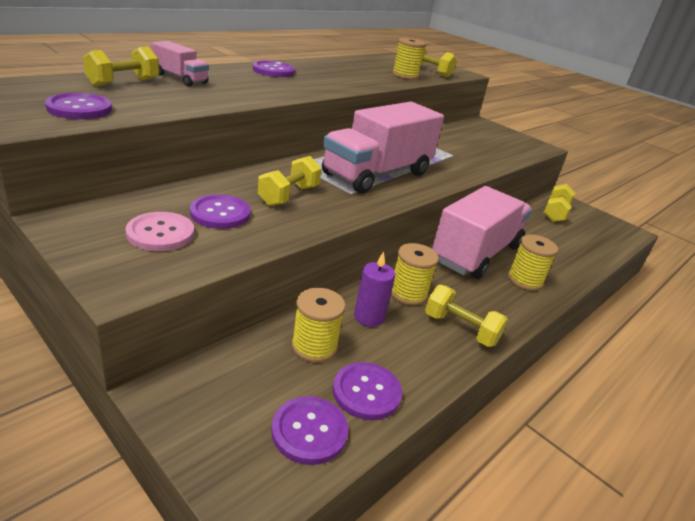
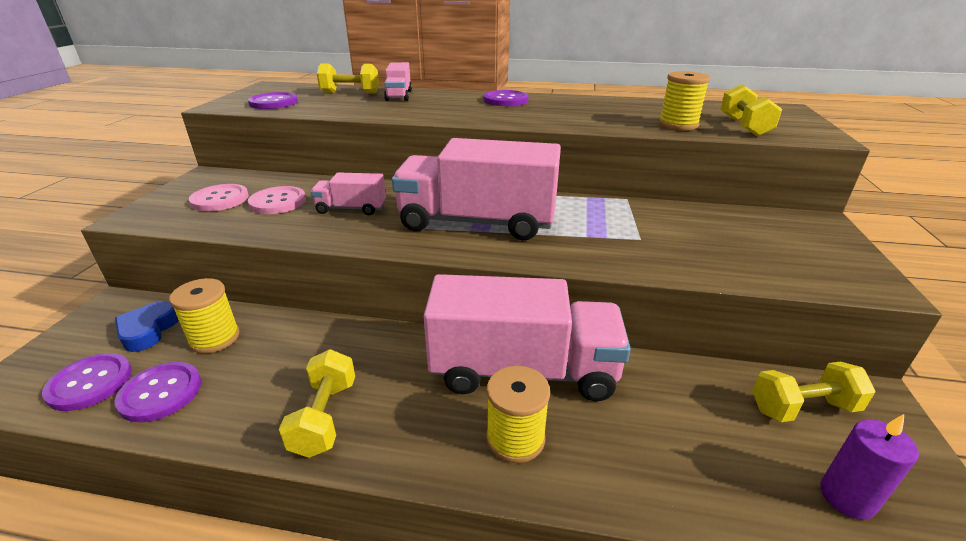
camera: 60 degrees right, 0 degrees up
(220, 213) = (278, 202): purple button -> pink button
(254, 380) = (148, 330): none -> blue heart
(288, 195) = (351, 209): yellow dumbbell -> pink truck
(369, 317) = (289, 347): purple candle -> purple candle (847, 497)
(408, 293) = (360, 354): yellow spool -> none

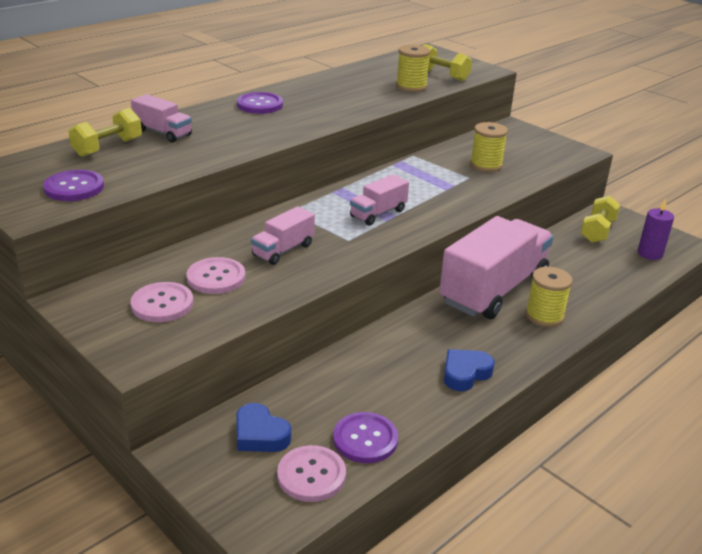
camera: 55 degrees left, 0 degrees up
(90, 383) = (311, 475): purple button -> pink button
(214, 338) = (316, 401): yellow spool -> yellow spool (486, 165)
(325, 417) = (465, 373): yellow dumbbell -> blue heart
(477, 222) = (378, 213): pink truck -> pink truck, size x0.47

